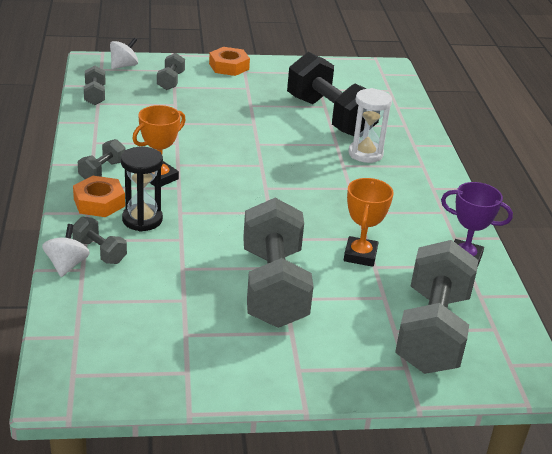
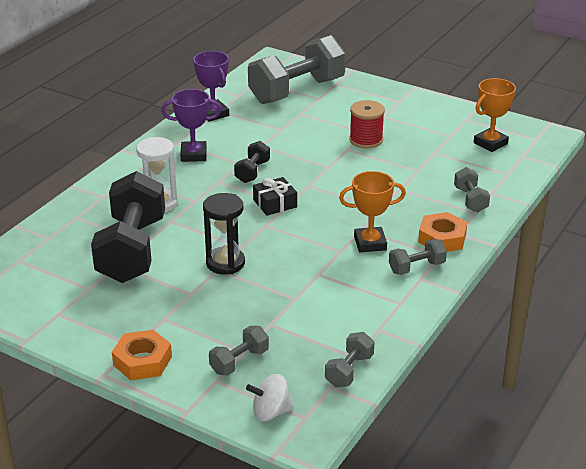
camera: 140 degrees left, 0 degrees up
(67, 265) = (502, 199): white spinning top -> none
(142, 220) = (417, 212): black hourglass -> black hourglass (225, 263)
(273, 287) = (366, 140): grey dumbbell -> red spool
(276, 184) = (275, 203): none -> black gift
(335, 207) = (252, 172): none -> black dumbbell
(360, 255) = (281, 137): orange trophy -> orange trophy (490, 143)
(408, 205) = (193, 155): none -> purple trophy

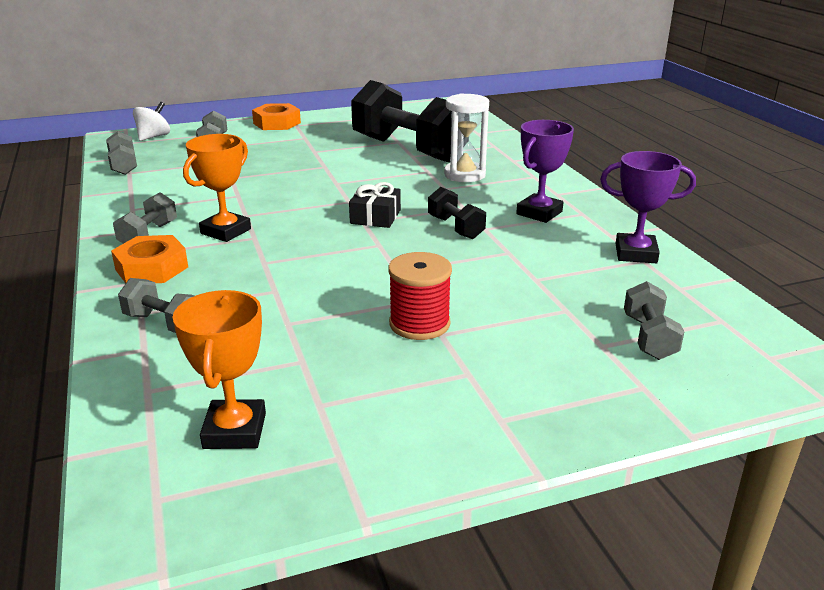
camera: 130 degrees right, 5 degrees down
(225, 263) = (326, 170): black hourglass -> none
(297, 91) = (649, 337): grey dumbbell -> grey dumbbell, size x0.45

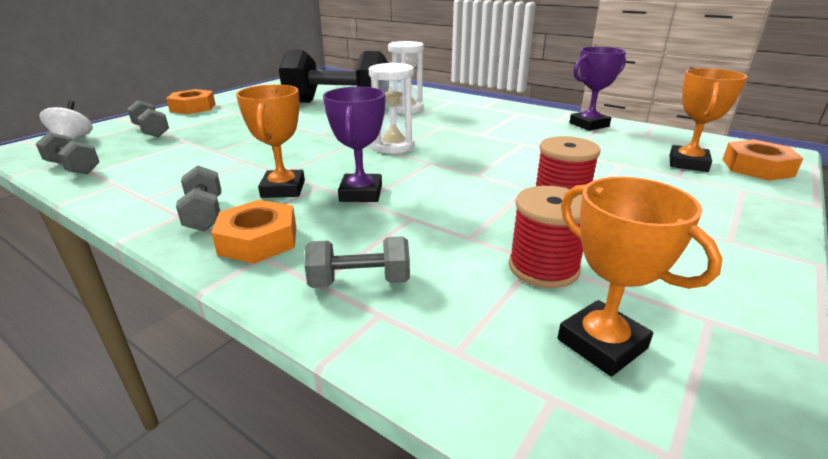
camera: 35 degrees left, 0 degrees up
(296, 368) = (543, 267): none -> red spool
(375, 217) = (393, 146): black gift -> white hourglass
(455, 228) = (462, 138): black dumbbell -> none
(539, 213) = (495, 118): purple trophy -> purple trophy (361, 193)
(649, 337) = (688, 163): grey dumbbell -> orange trophy
(729, 373) = (757, 167): none -> orange nut

